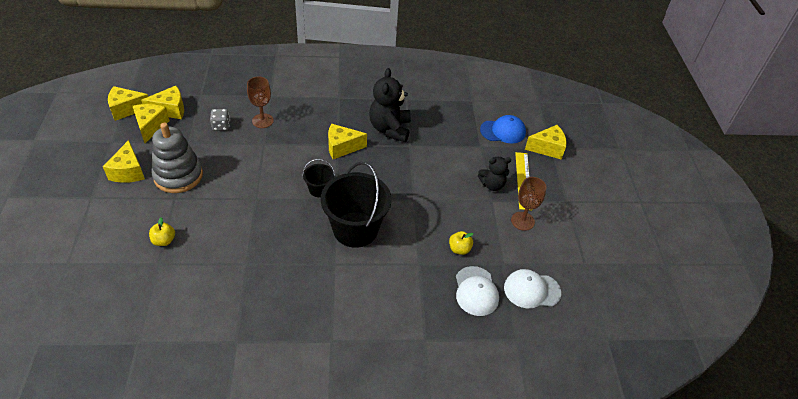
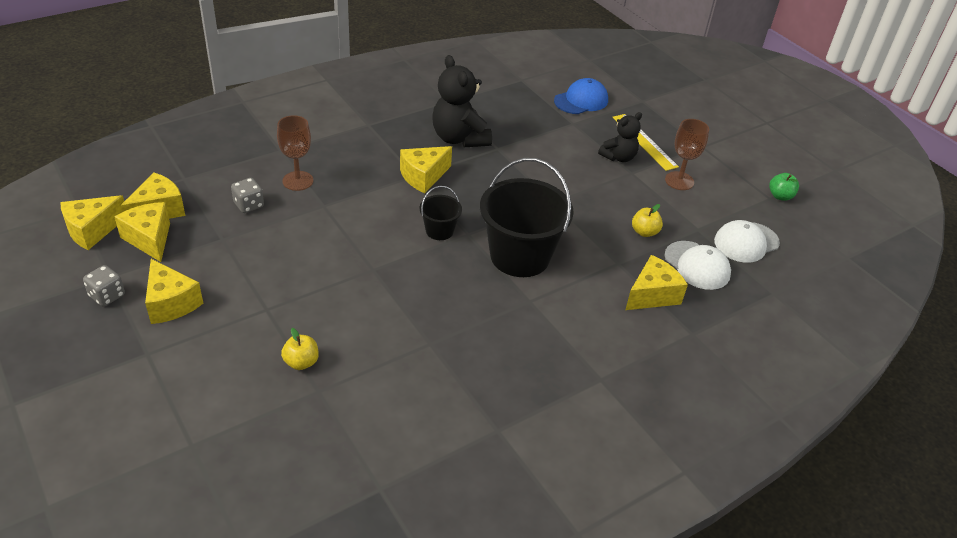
camera: 30 degrees left, 5 degrees down
(101, 153) = (107, 296): none -> grey dice
(178, 176) = (247, 282): grey stacking toy -> none
(547, 148) = (639, 102): yellow cheese -> yellow cheese (652, 295)
(595, 266) = (780, 196): none -> green apple

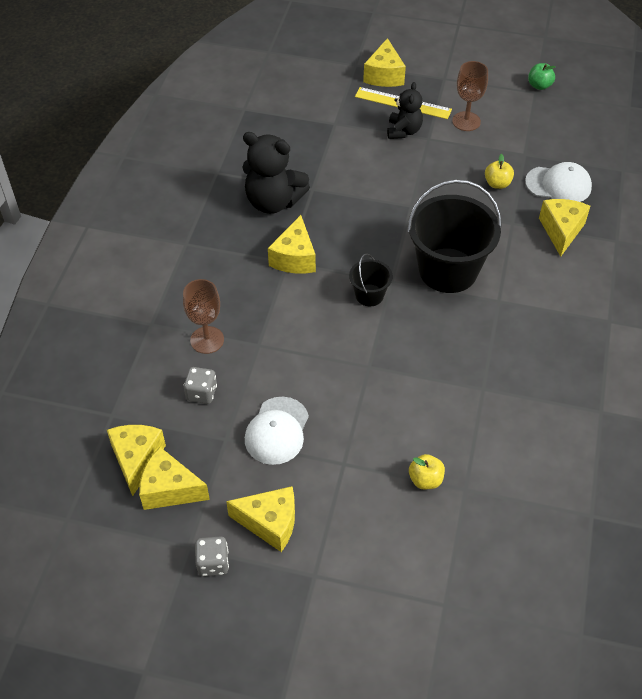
camera: 40 degrees left, 10 degrees up
(92, 230) = (111, 524): yellow cheese -> yellow cheese (384, 75)
(581, 100) = (313, 97): blue cap -> none
(746, 242) = (563, 141): white cap -> white cap (277, 431)

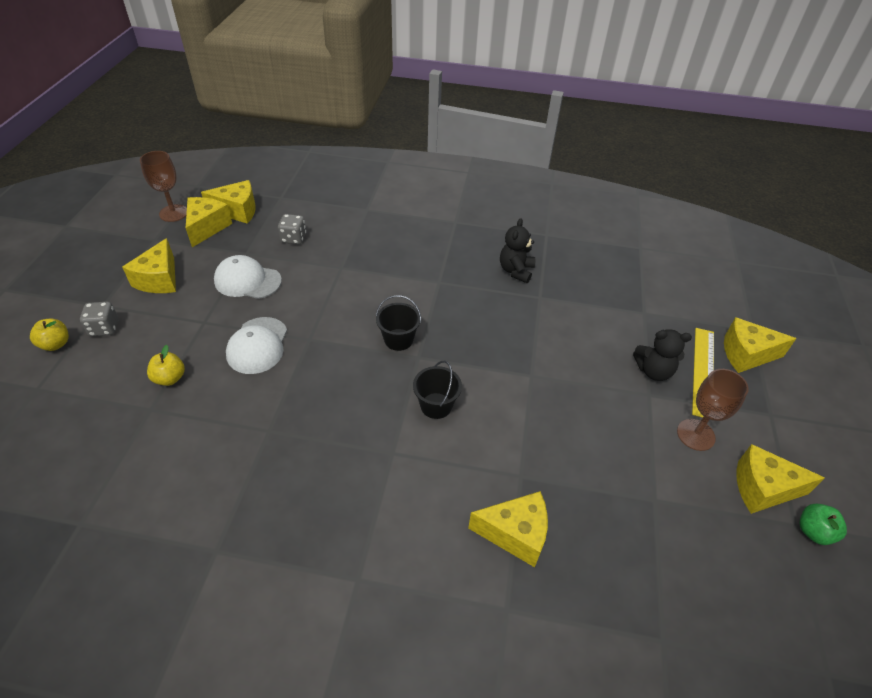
camera: 85 degrees right, 5 degrees down
(207, 340) = (348, 238): brown goblet -> brown goblet (173, 213)
(213, 563) = (136, 251): grey dice -> grey dice (104, 328)
(273, 202) = (516, 271): black teddy bear -> black teddy bear, size x0.61
(294, 258) = (444, 287): yellow cheese -> yellow cheese (762, 488)
(448, 270) = (436, 405): black bucket -> black bucket, size x0.48
(497, 184) = (588, 463): yellow apple -> yellow apple (56, 344)
(558, 185) = (605, 538): white cap -> white cap (257, 345)

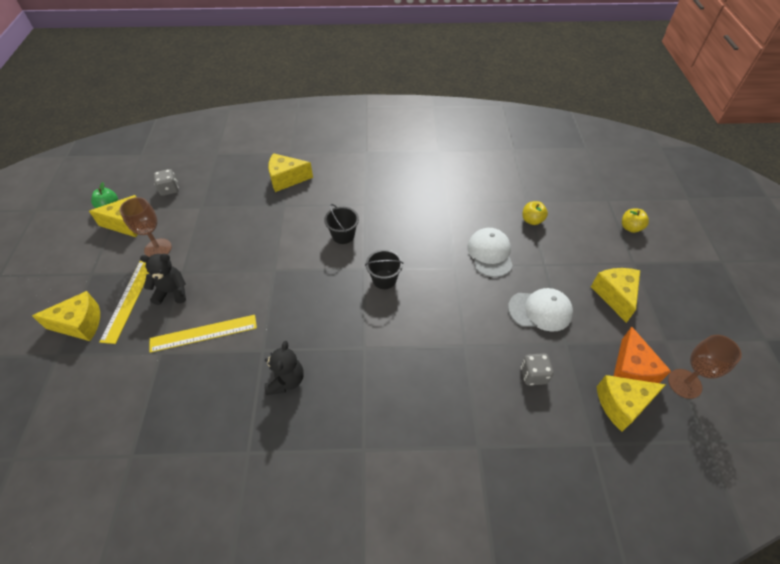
camera: 170 degrees right, 5 degrees up
(104, 328) = (611, 245): grey dice -> grey dice (169, 189)
(207, 227) = (631, 369): yellow cheese -> orange cheese
(603, 322) = (203, 333): none -> yellow ruler

